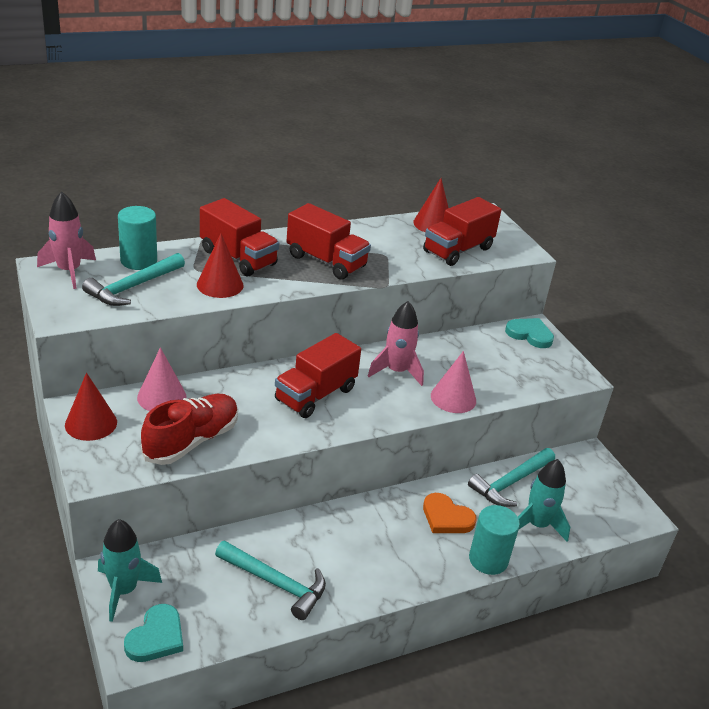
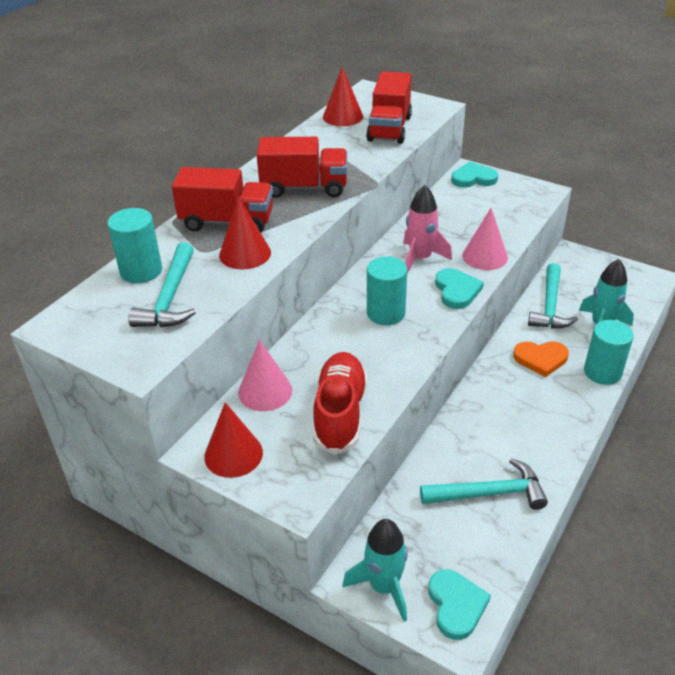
camera: 30 degrees left, 5 degrees up
(69, 271) = (86, 316): pink rocket -> none
(315, 395) = (385, 313): red truck -> turquoise cylinder
(393, 410) = (456, 291): none -> turquoise heart

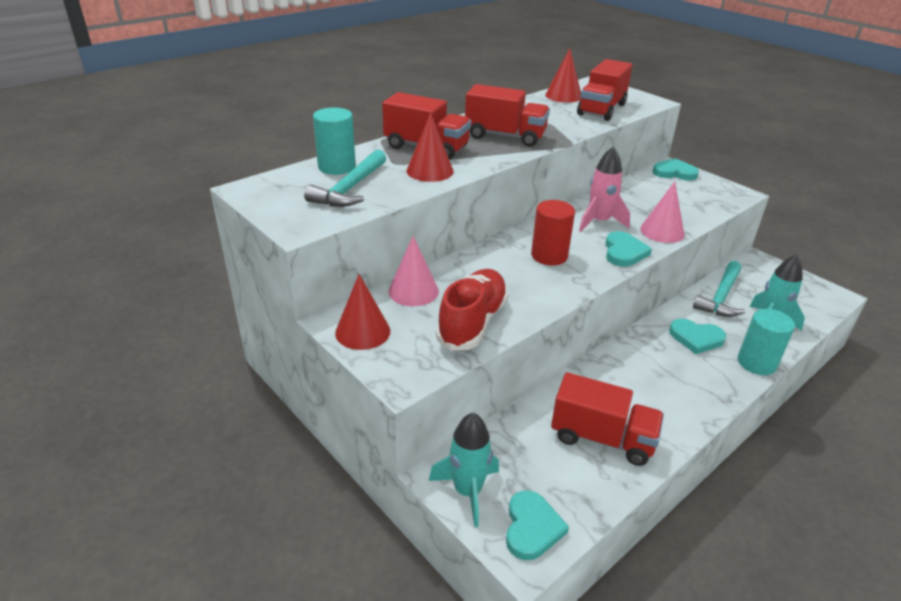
camera: 15 degrees right, 5 degrees down
(385, 313) = (549, 256): turquoise cylinder -> red cylinder
(489, 493) = (602, 438): turquoise hammer -> red truck
(540, 359) = (696, 338): orange heart -> turquoise heart

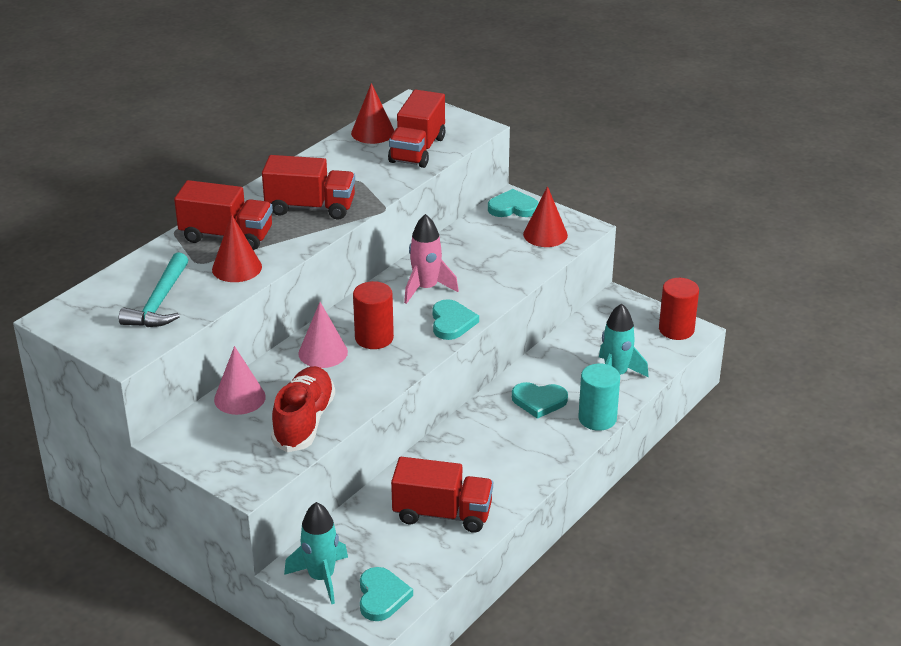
camera: 10 degrees left, 0 degrees up
(337, 167) = (137, 276): turquoise cylinder -> none
(362, 331) = (199, 447): red cone -> red cone (545, 234)
(662, 231) = (493, 291): pink cone -> pink cone (323, 352)
(721, 297) = (570, 350): turquoise hammer -> none
(820, 292) = (676, 330): none -> red cylinder

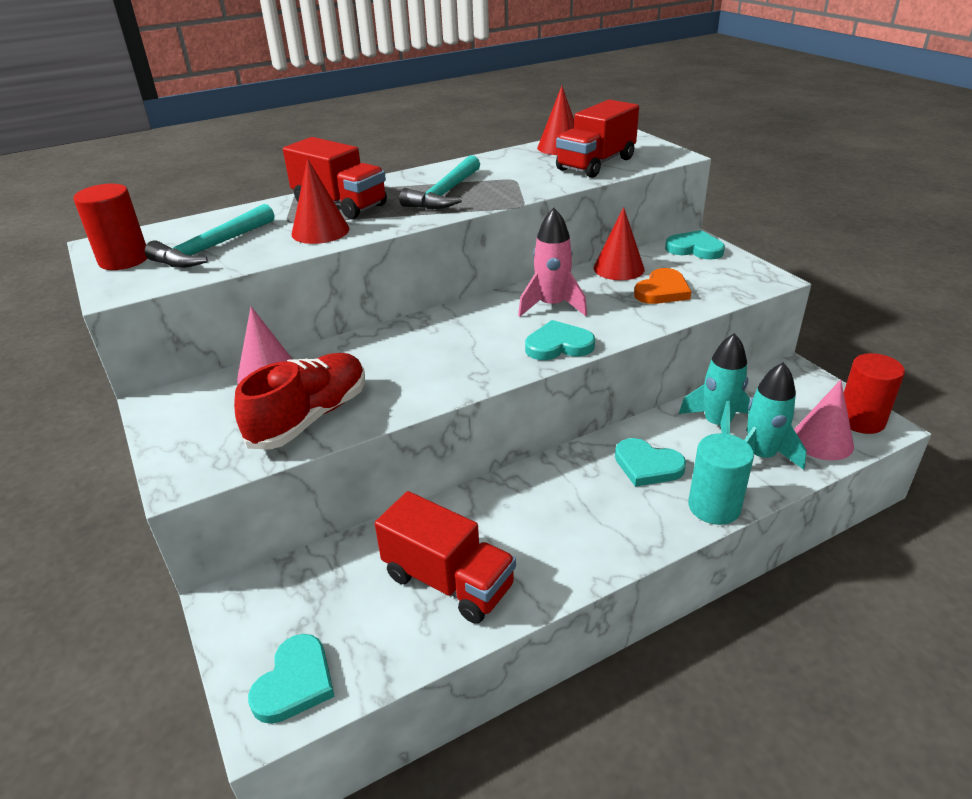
camera: 25 degrees right, 0 degrees up
(310, 207) = (445, 194): red truck -> turquoise hammer
(321, 577) = (246, 625): turquoise rocket -> turquoise rocket (716, 425)
(323, 352) = (393, 347): pink cone -> pink cone (822, 441)
(374, 338) = (459, 344): red cylinder -> red cylinder (124, 260)
(452, 322) = (558, 345): turquoise heart -> turquoise heart turned 120 degrees counterclockwise
(506, 256) = (662, 291): none -> orange heart
(545, 234) = (719, 278): red cone -> red cone (618, 268)

